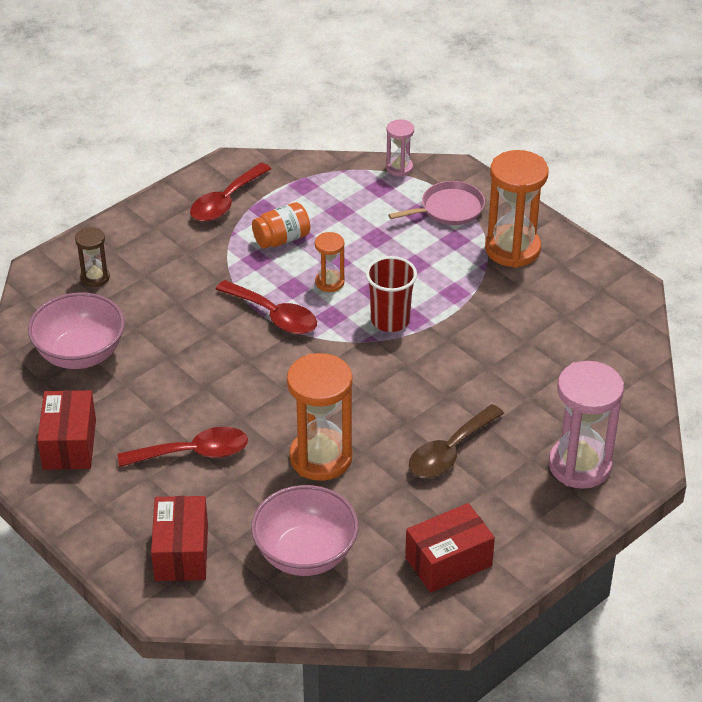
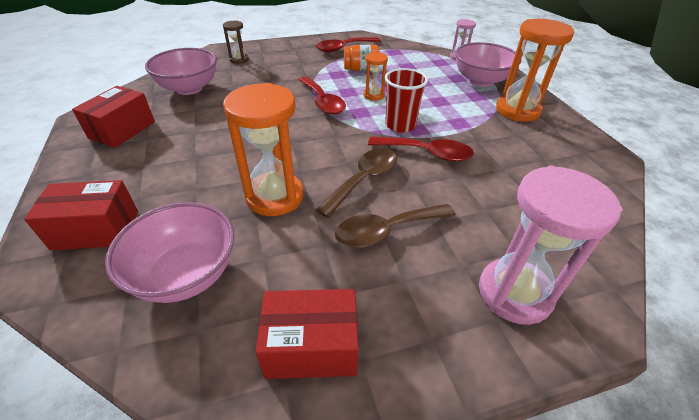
camera: 25 degrees right, 0 degrees up
(181, 552) = (96, 230): red box -> red box turned 60 degrees clockwise
(193, 453) = (189, 161): red spoon -> red spoon (427, 153)
(395, 407) = (364, 180): none -> brown spoon
(449, 209) = (480, 81): pink pan -> pink bowl

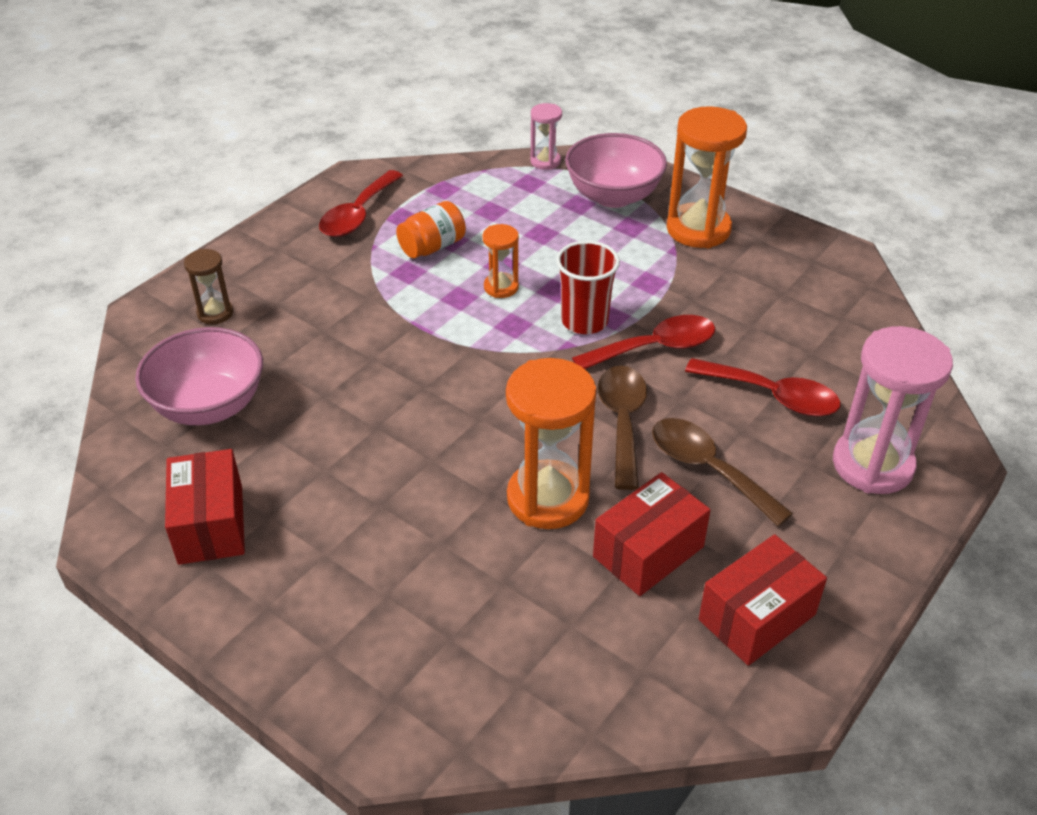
camera: 35 degrees left, 0 degrees up
(96, 230) = (391, 658): red box -> red box (648, 551)
(186, 274) = (563, 634): pink bowl -> none
(322, 102) = (444, 332): red spoon -> red spoon (772, 396)
(386, 231) = (708, 469): brown spoon -> brown spoon turned 105 degrees clockwise

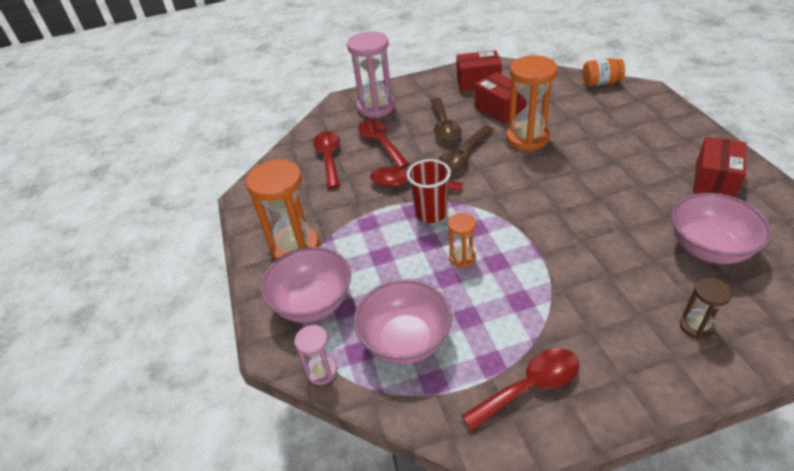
camera: 140 degrees left, 0 degrees up
(432, 247) = (486, 316): orange jar -> orange jar (601, 83)
(494, 204) = (405, 340): none -> pink bowl
(648, 551) = (500, 109): red box -> red box turned 60 degrees clockwise
(814, 342) = (329, 158): none -> red spoon

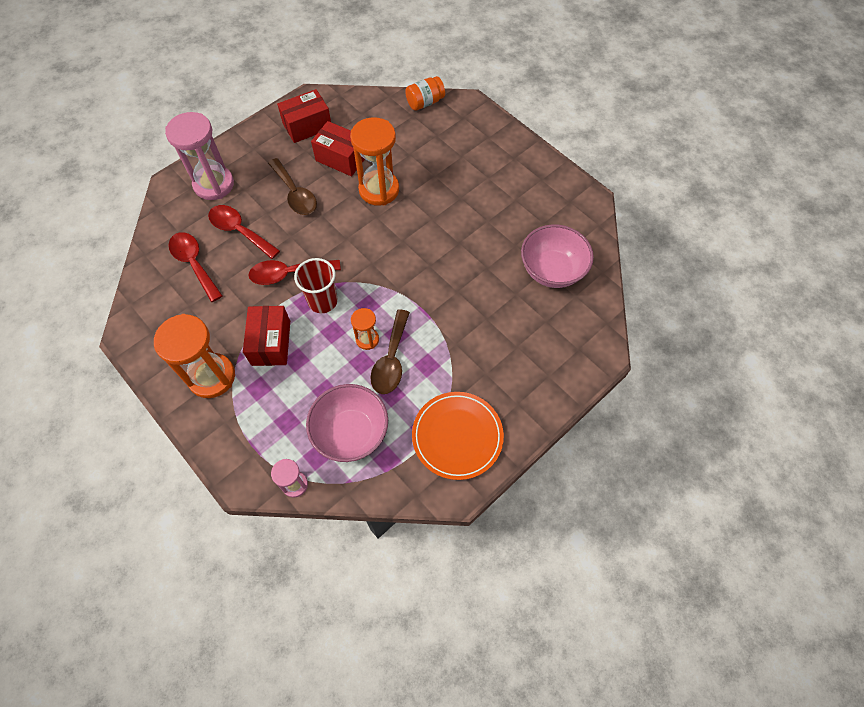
camera: 30 degrees left, 20 degrees up
(313, 303) = (257, 427): pink bowl -> none
(463, 156) = (327, 227): brown spoon -> brown spoon (391, 360)
(529, 387) = (457, 436): red spoon -> orange plate
(696, 327) = (556, 345): brown hourglass -> none
(714, 181) = (543, 199): red box -> red box (271, 343)

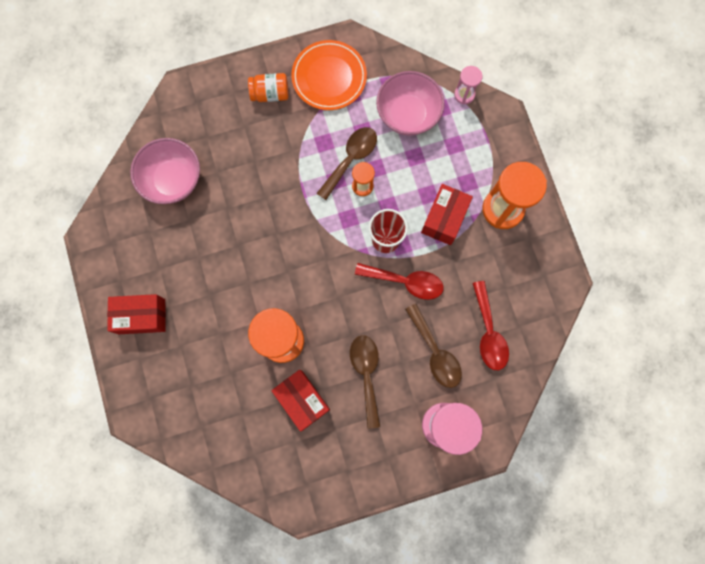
camera: 155 degrees left, 15 degrees up
(239, 231) = (435, 352): red spoon -> brown spoon
(307, 126) = (319, 464): red box -> red box (142, 316)
(425, 102) = (179, 439): orange jar -> orange jar (270, 94)

